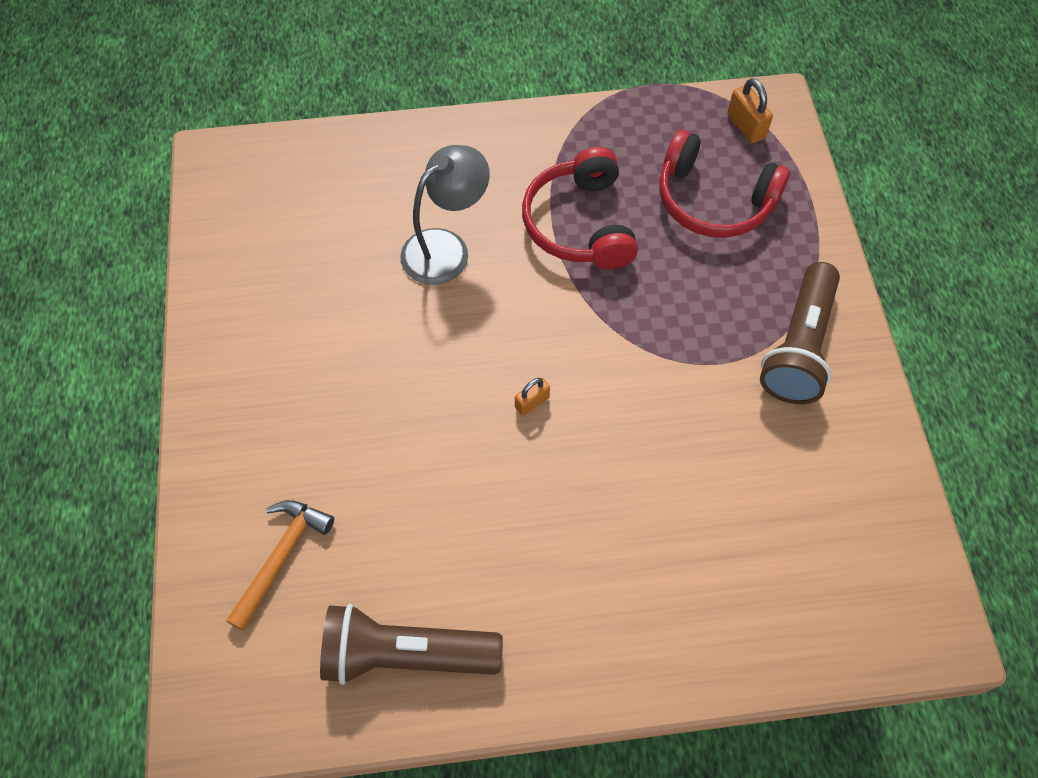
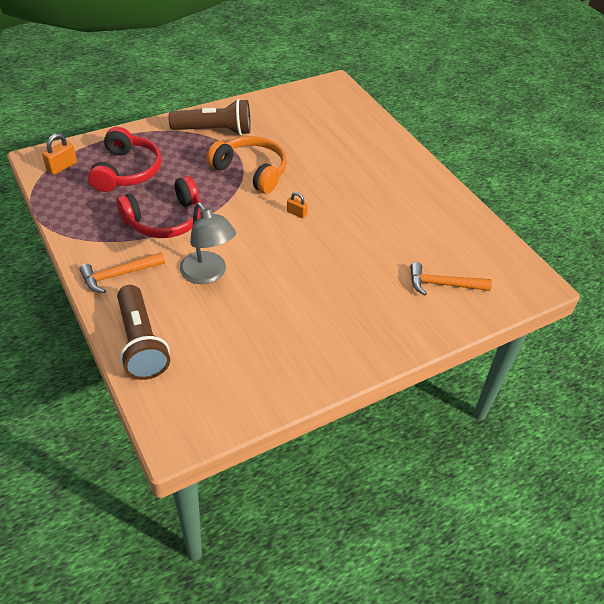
camera: 115 degrees left, 15 degrees down
(406, 654) = (454, 224): brown flashlight -> brown flashlight (141, 343)
(446, 248) = (208, 274): grey lamp -> grey lamp turned 150 degrees counterclockwise
(488, 153) = (119, 275): none -> orange hammer
(663, 369) = (251, 171): none -> orange headphones

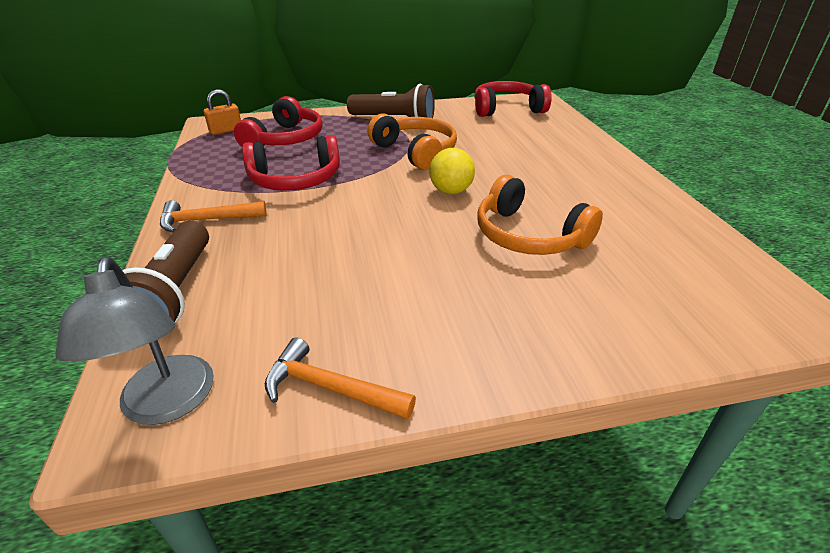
camera: 20 degrees right, 10 degrees down
(208, 274) = (309, 234): grey lamp -> grey lamp (167, 404)
(296, 213) = (451, 191): orange padlock -> yellow ball
(310, 102) = (507, 109): none -> red headphones
(366, 248) = (528, 235): none -> orange headphones
(443, 284) = (636, 293): orange hammer -> orange hammer (331, 388)

